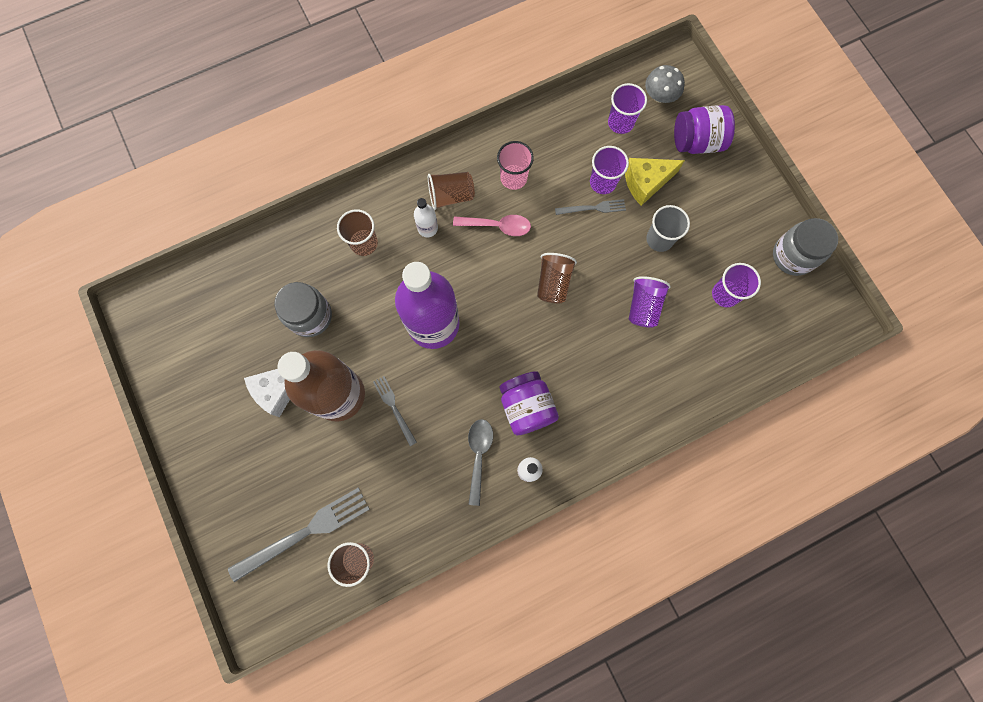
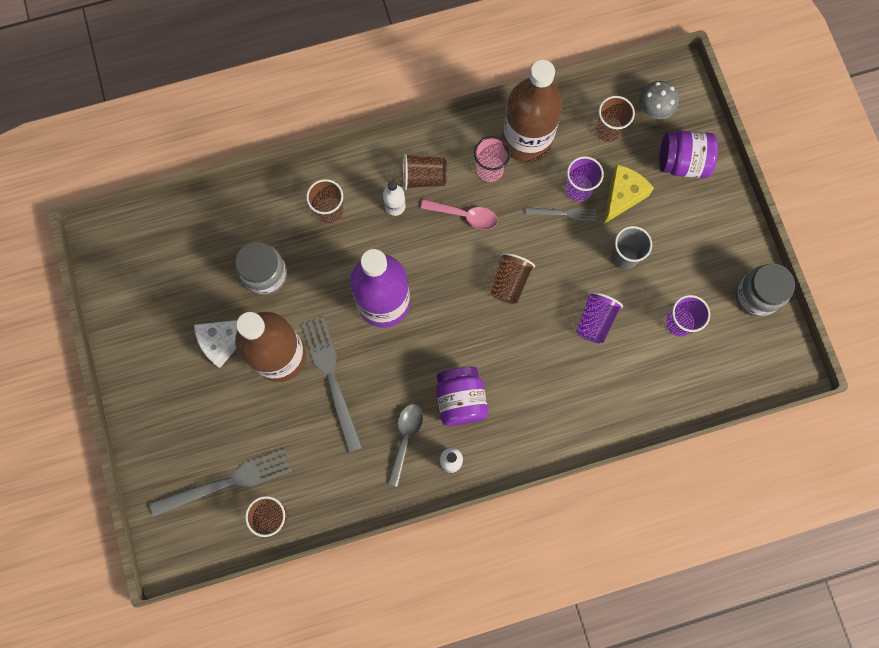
camera: 10 degrees right, 0 degrees up
(394, 408) = (332, 378): grey fork -> grey fork, size x1.86
(544, 145) = (526, 140): none -> brown bottle
(620, 123) = (608, 130): purple cup -> brown cup
(646, 182) = (622, 196): yellow cheese -> yellow cheese turned 135 degrees clockwise

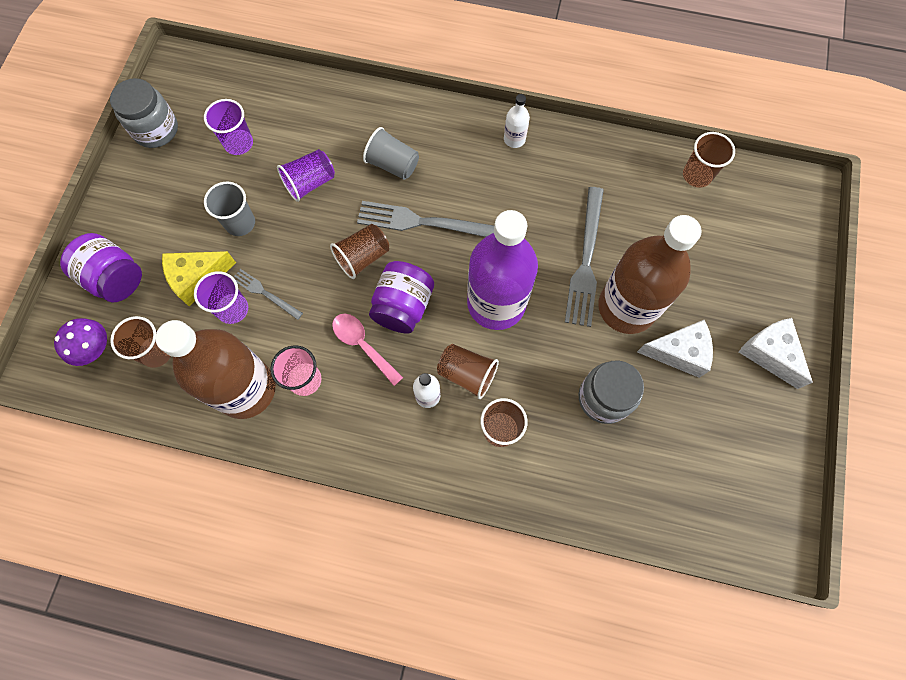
camera: 150 degrees left, 5 degrees down
(152, 379) = (769, 353): none -> white cheese
(226, 482) = (729, 223): grey fork -> grey fork (425, 222)
(405, 438) = (544, 176): grey spoon -> none
(424, 177) = (378, 410): brown cup -> brown cup (467, 374)
(460, 400) = (475, 182): purple jar -> purple jar (403, 306)
(539, 376) = (393, 164): none -> grey cup
(654, 108) = (93, 348): grey mushroom -> purple mushroom

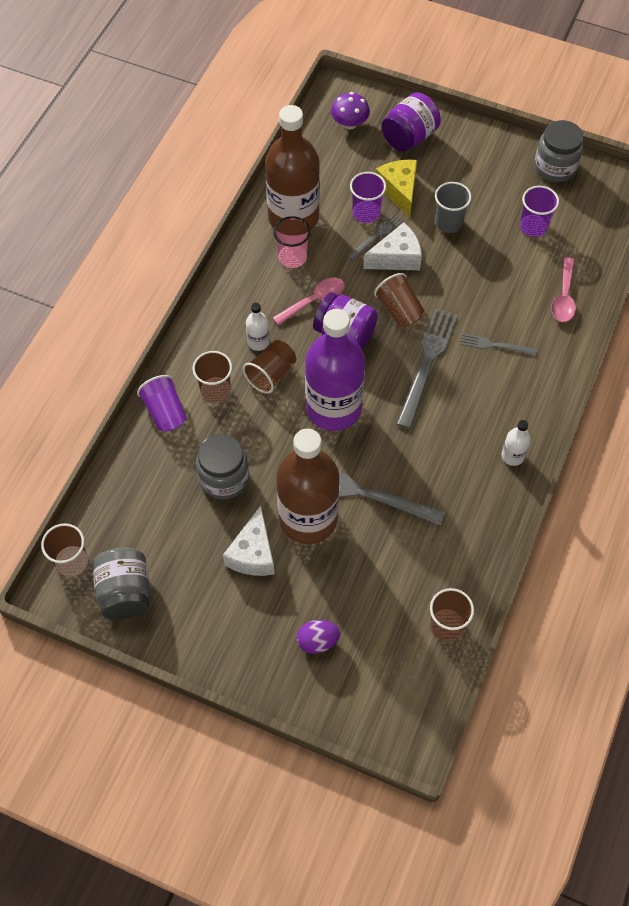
camera: 100 degrees right, 10 degrees down
(156, 352) = (338, 162): brown cup -> brown cup (71, 562)
(310, 183) = (483, 277): purple cup -> purple cup (165, 412)
(325, 110) = (564, 297): none -> pink spoon
(393, 164) = (495, 345): grey cup -> grey fork
(747, 278) = (317, 641): none -> purple egg
(758, 471) = (125, 592): none -> grey jar
(769, 353) = (233, 638): white cheese -> white cheese (396, 258)

